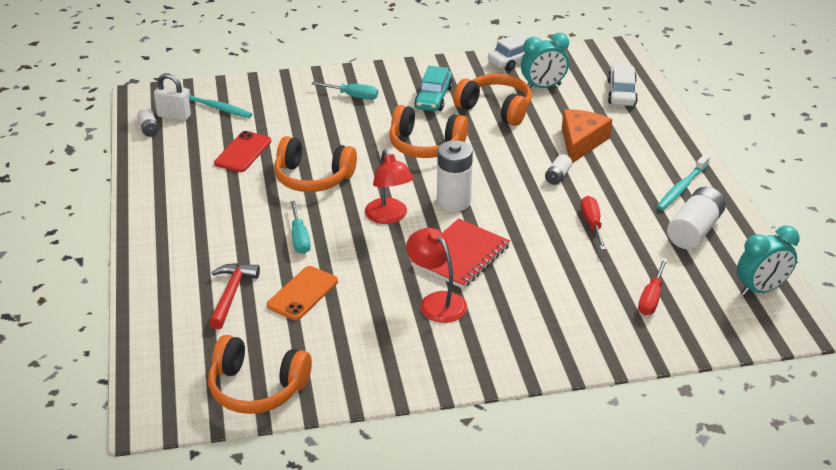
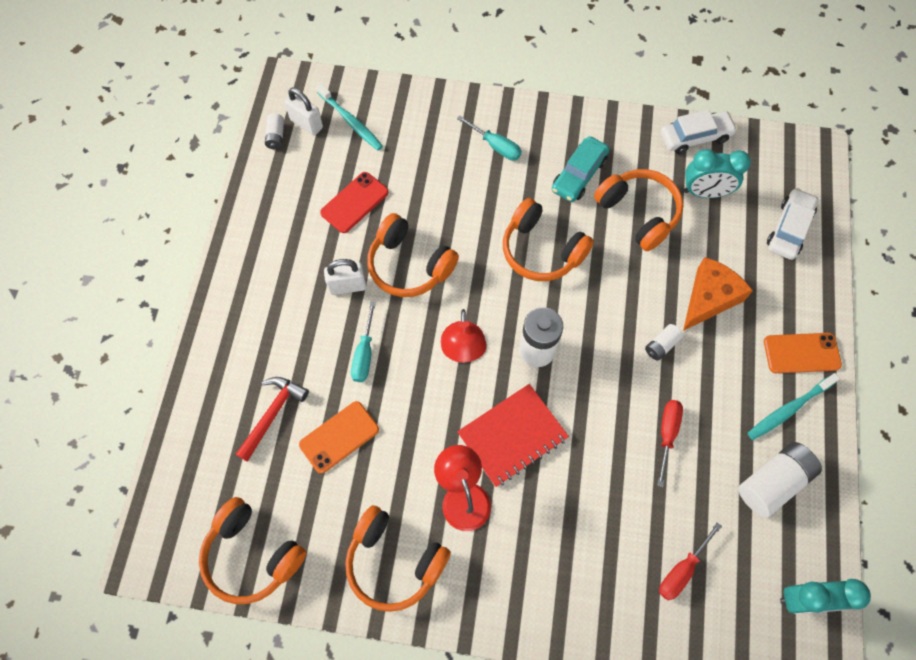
camera: 20 degrees right, 30 degrees up
(262, 202) = (347, 286): none -> white padlock
(396, 357) = (394, 561): none -> orange headphones
(672, 156) = (801, 353): none -> orange phone

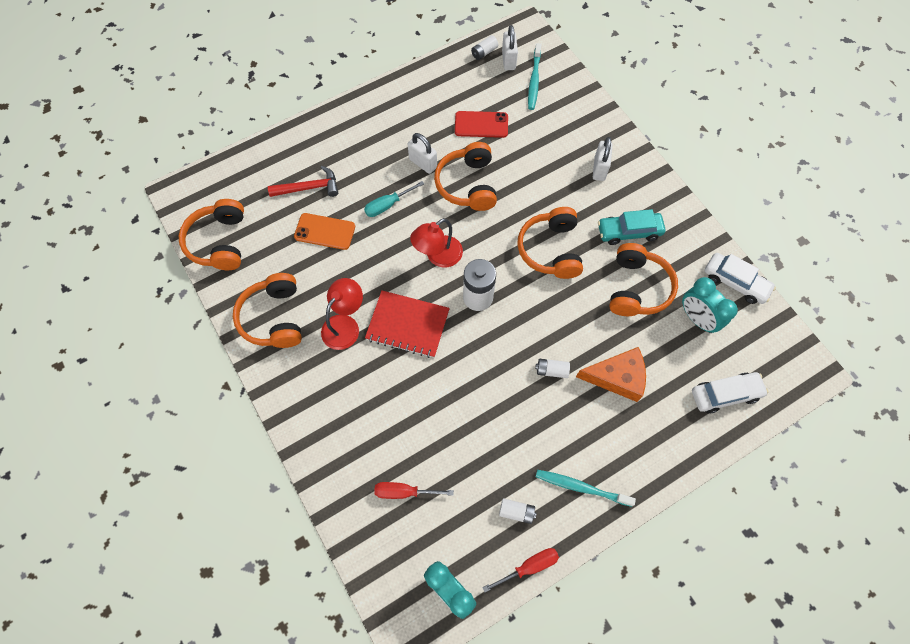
camera: 50 degrees right, 0 degrees up
(495, 146) = (599, 169): turquoise screwdriver -> white padlock
(667, 434) = (490, 418): red screwdriver -> red screwdriver (529, 567)
(773, 482) = (516, 512): white battery -> white battery, size x0.52
(801, 353) = (633, 468): orange phone -> none

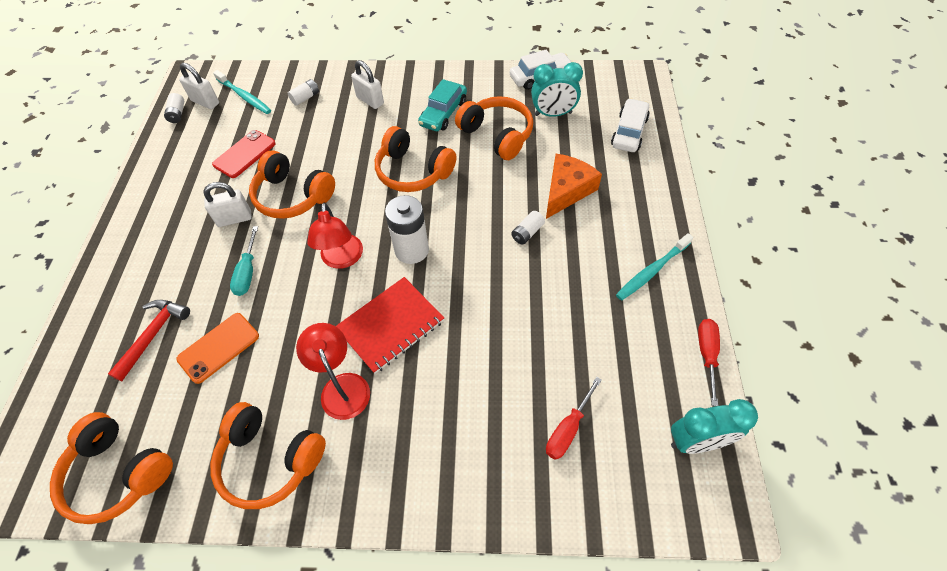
camera: 55 degrees left, 10 degrees down
(516, 512) = (647, 335): white battery -> white battery (305, 98)

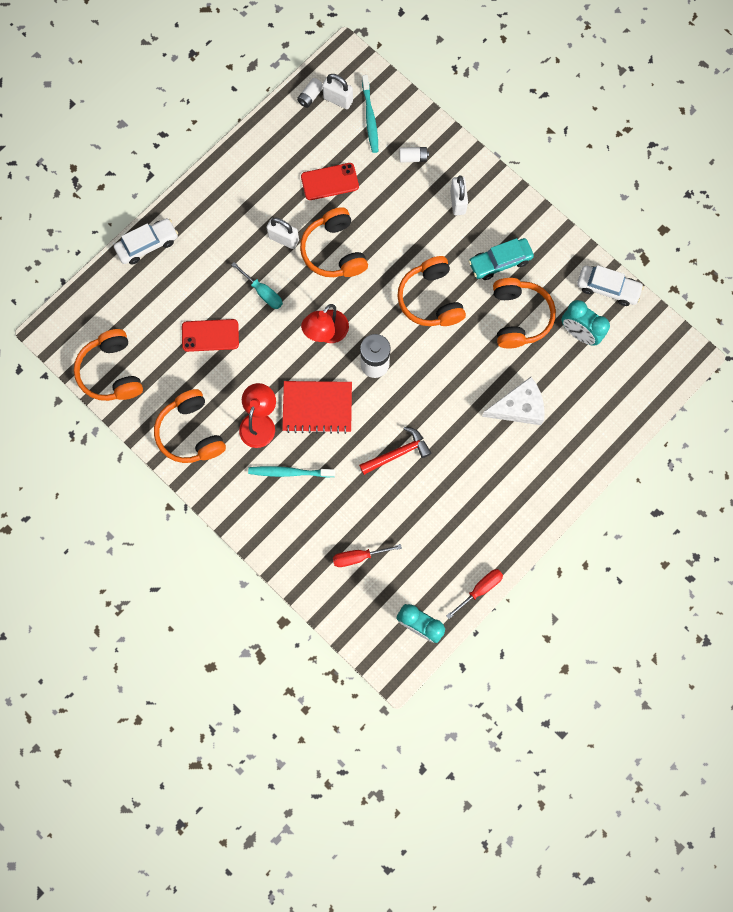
camera: 40 degrees right, 20 degrees up
(153, 335) = (179, 293): red hammer -> red hammer (398, 453)
(205, 102) = (338, 100): white padlock -> white padlock turned 45 degrees counterclockwise
(219, 347) = (210, 335): orange phone -> red phone
(247, 272) = (263, 292): turquoise screwdriver -> turquoise screwdriver turned 90 degrees counterclockwise
(527, 233) = (459, 416): white battery -> none
(567, 190) = (518, 407): orange cheese -> white cheese
(629, 132) = (616, 398): white car -> white car (147, 244)
(651, 271) = (508, 512): turquoise toothbrush -> turquoise toothbrush (289, 472)

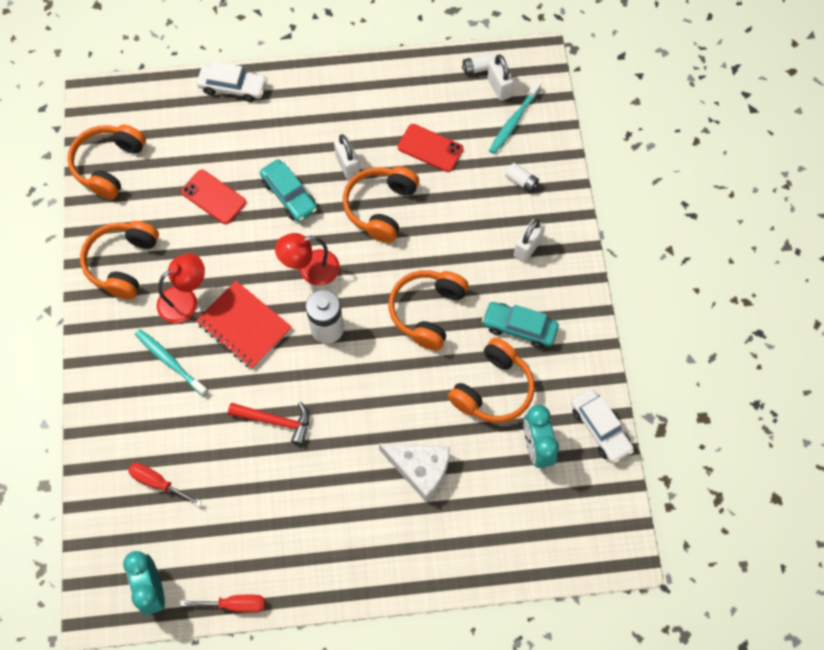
camera: 40 degrees right, 10 degrees down
(263, 292) = (289, 195): turquoise screwdriver -> turquoise car

